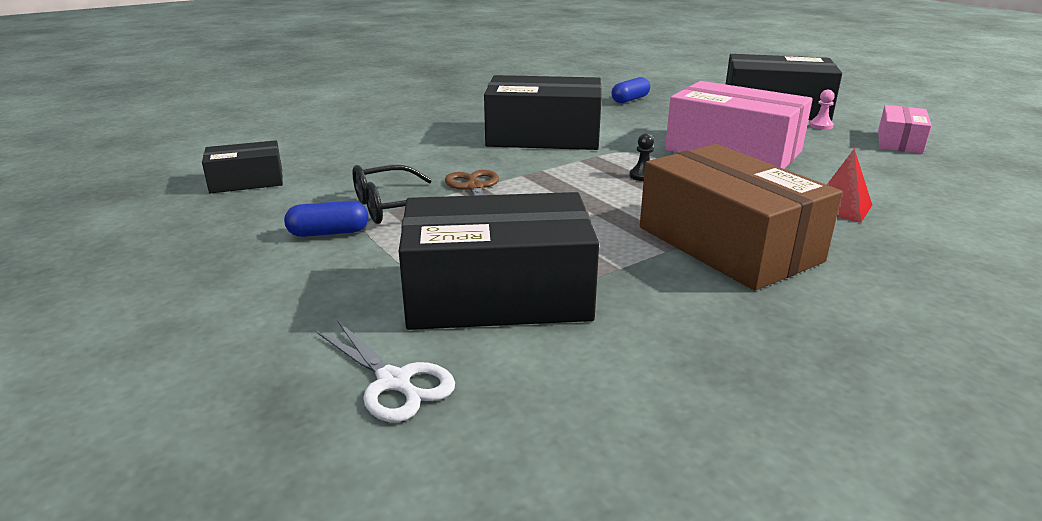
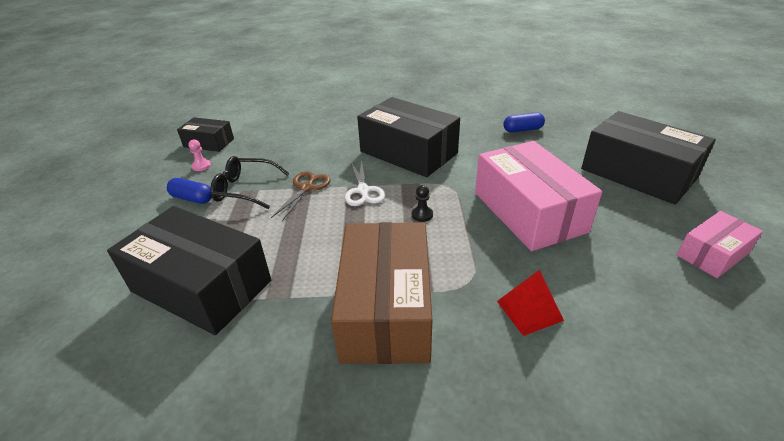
camera: 35 degrees right, 10 degrees up
(394, 382) = (80, 326): white scissors -> white scissors (363, 191)
(820, 126) = (655, 207): pink pawn -> pink pawn (201, 166)

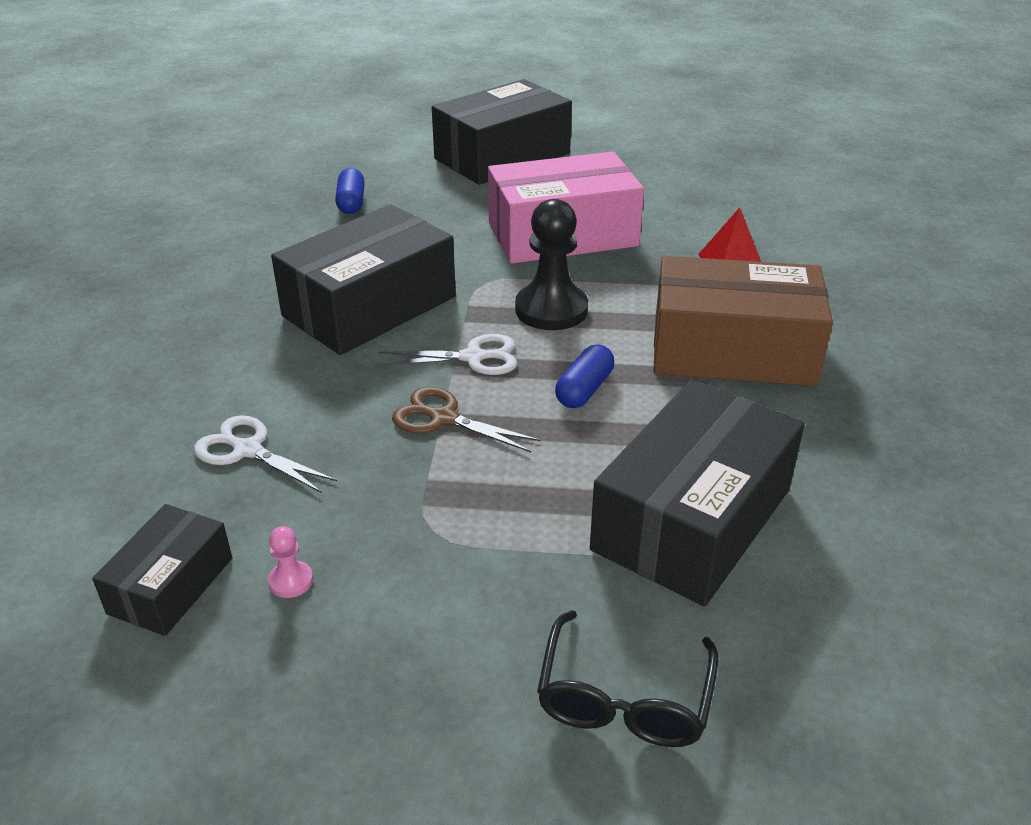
camera: 85 degrees left, 0 degrees up
(192, 198) = (430, 574): blue capsule -> blue capsule (584, 390)
(245, 189) = (421, 497): black glasses -> black glasses (624, 698)
(286, 142) = (247, 450): none -> white scissors
(422, 215) = (551, 310): black pawn -> black pawn, size x2.30
(712, 254) = (652, 159): pink box -> none

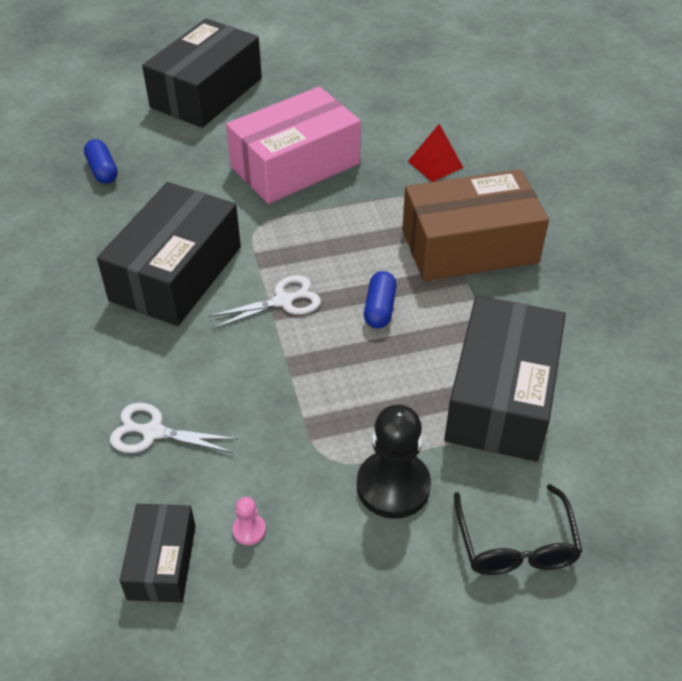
camera: 20 degrees left, 10 degrees up
(443, 418) = (288, 362): brown scissors -> none
(551, 310) = (321, 241): black pawn -> black pawn (393, 486)

